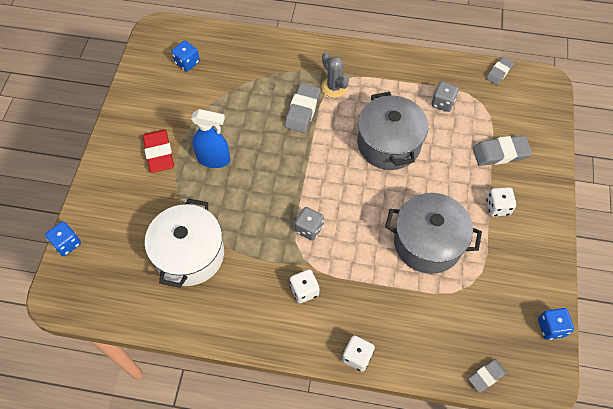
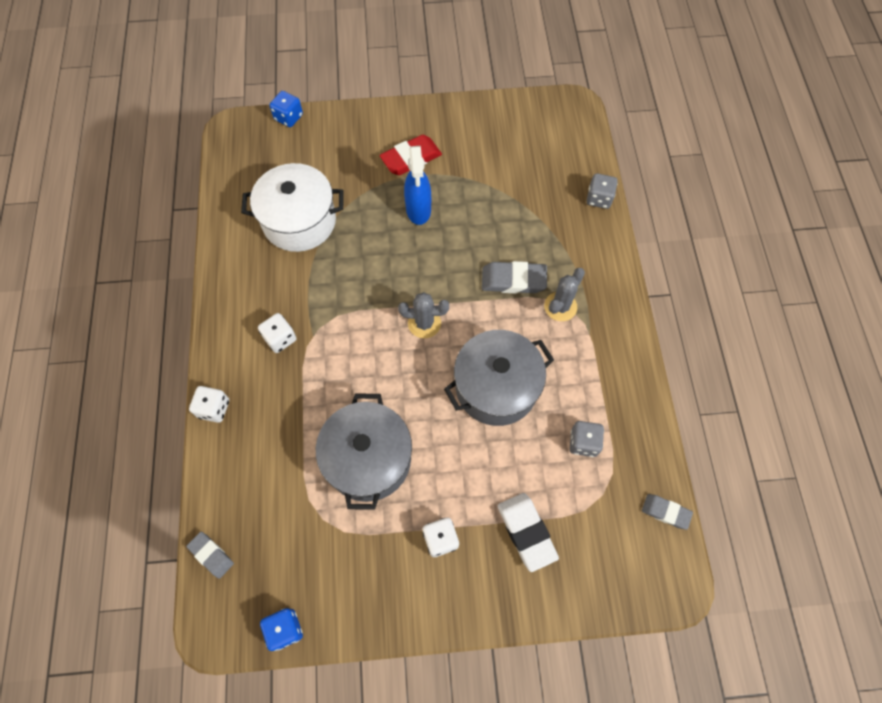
camera: 75 degrees right, 5 degrees up
(187, 62) = (539, 147): blue dice -> none
(309, 228) = (356, 325): grey dice -> grey dice (599, 198)
(321, 179) = (424, 323): none -> grey cactus
(500, 153) = (526, 532): grey eraser -> white eraser

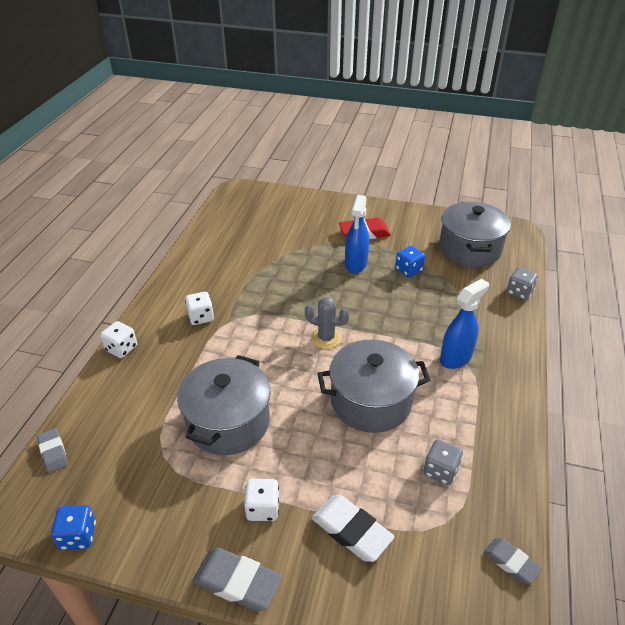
camera: 20 degrees right, 25 degrees down
(288, 117) = (281, 191): blue dice -> blue dice (408, 270)
(299, 221) = (257, 250): white pot -> none
(513, 280) = (419, 328): grey eraser -> grey eraser (237, 582)
(526, 532) = (351, 531): white eraser -> white eraser turned 45 degrees counterclockwise
(532, 150) = (470, 249): none -> grey pot
(560, 306) = (456, 358): grey cactus -> blue spray bottle

